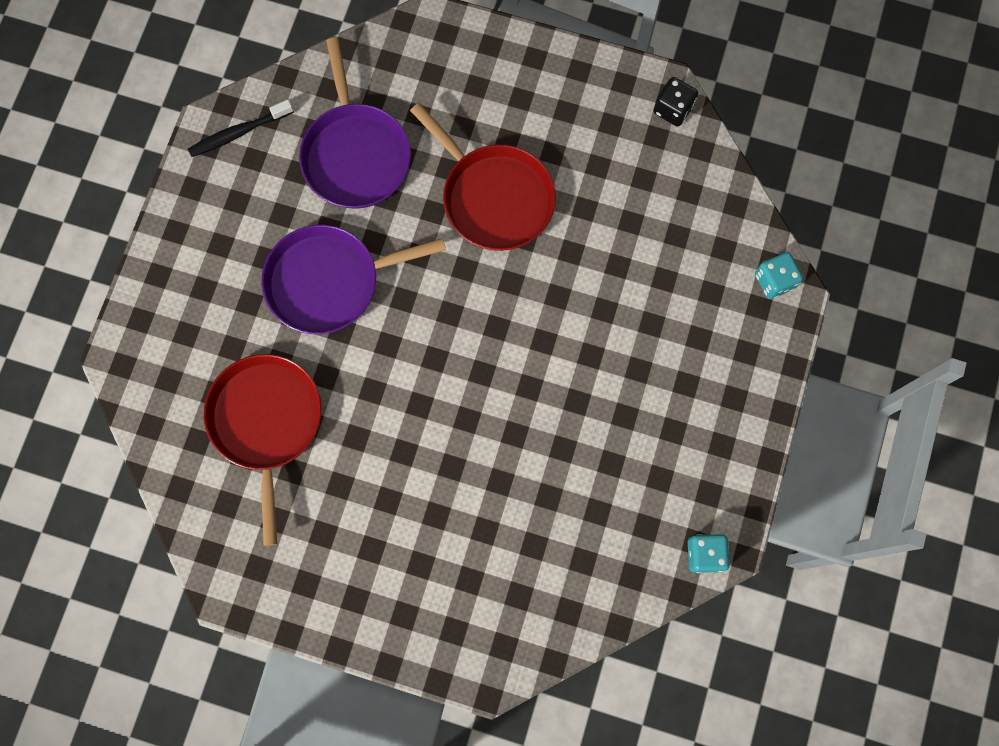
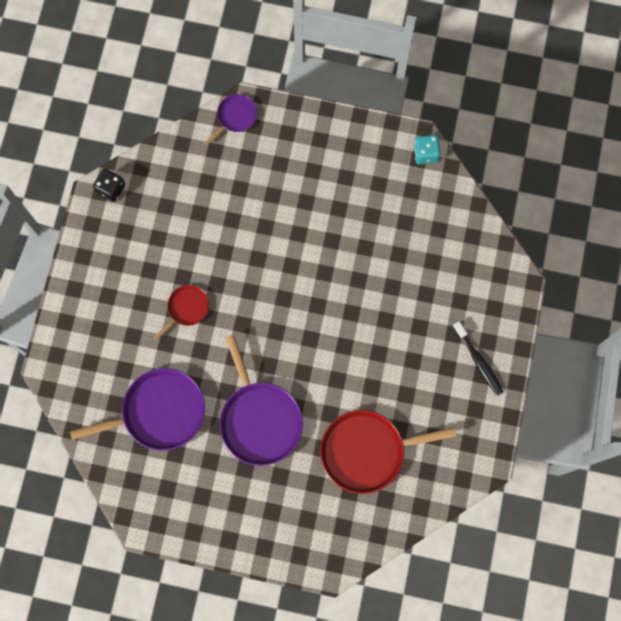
camera: 95 degrees left, 0 degrees up
(239, 133) = (146, 503): black toothbrush -> black toothbrush (478, 361)
(494, 197) = (187, 308): red pan -> red pan, size x0.52
(774, 281) = (235, 117): turquoise dice -> purple pan

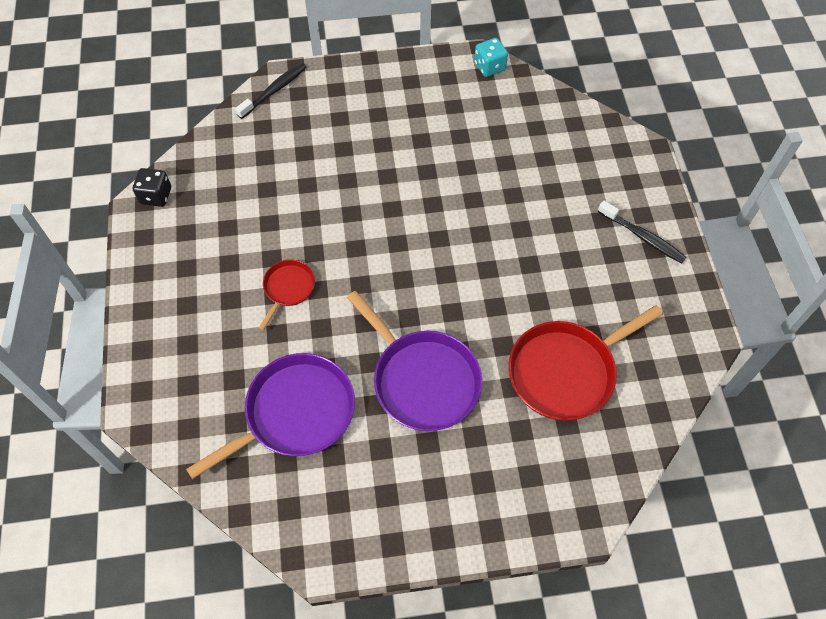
camera: 20 degrees left, 15 degrees down
(235, 117) = (274, 91): purple pan -> black toothbrush

